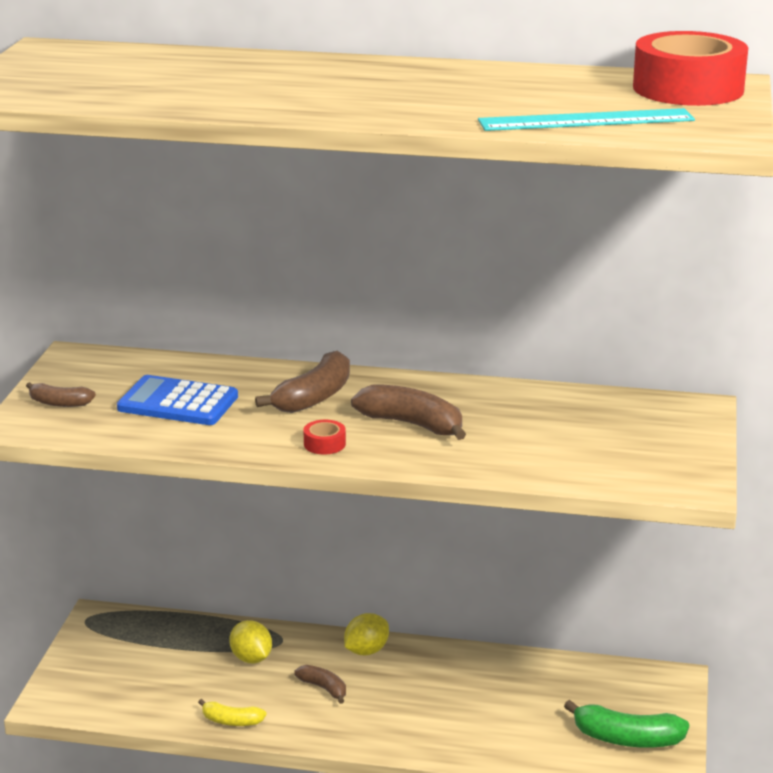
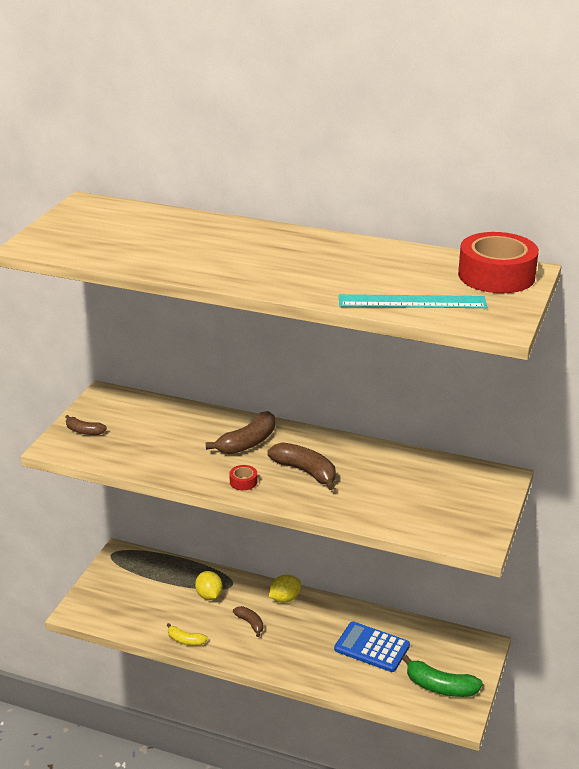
camera: 10 degrees right, 5 degrees up
(178, 403) = (159, 438): blue calculator -> blue calculator (372, 647)

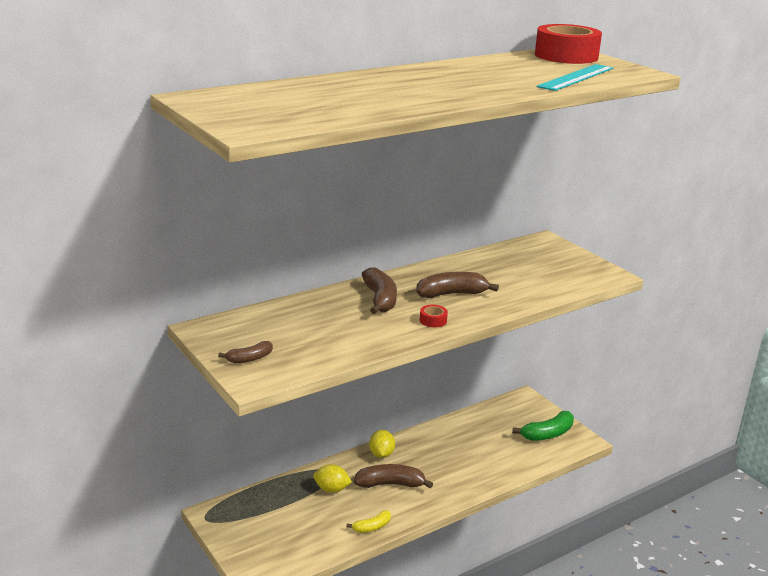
camera: 55 degrees left, 5 degrees down
(250, 623) = (390, 484): brown banana -> brown banana, size x1.72
(372, 647) = (479, 442): blue calculator -> none

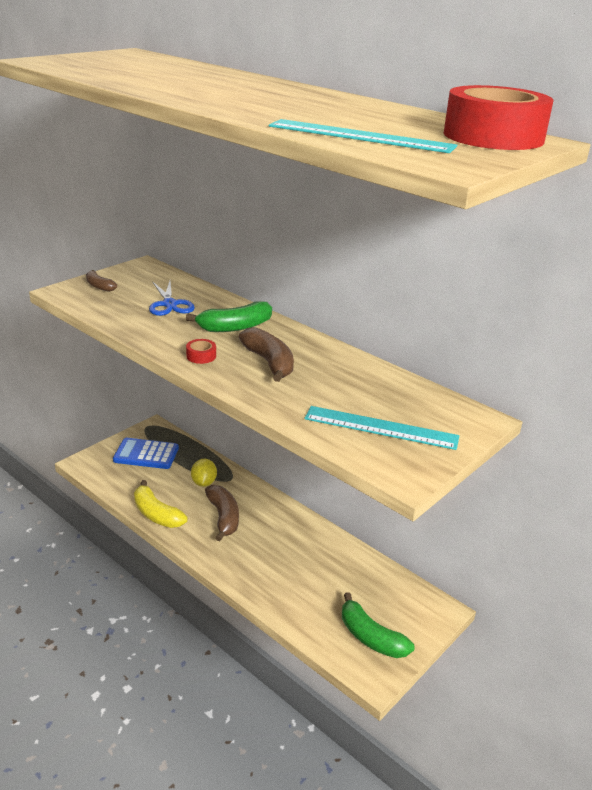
camera: 75 degrees right, 5 degrees up
(263, 524) = (146, 454): none -> blue calculator
(317, 324) = (170, 304): none -> blue scissors
(372, 527) = (156, 514): yellow banana -> yellow banana, size x1.72
(380, 299) = (235, 327): brown banana -> green banana
(381, 454) = (269, 505): yellow lemon -> none
(554, 271) = (381, 427): none -> turquoise ruler

